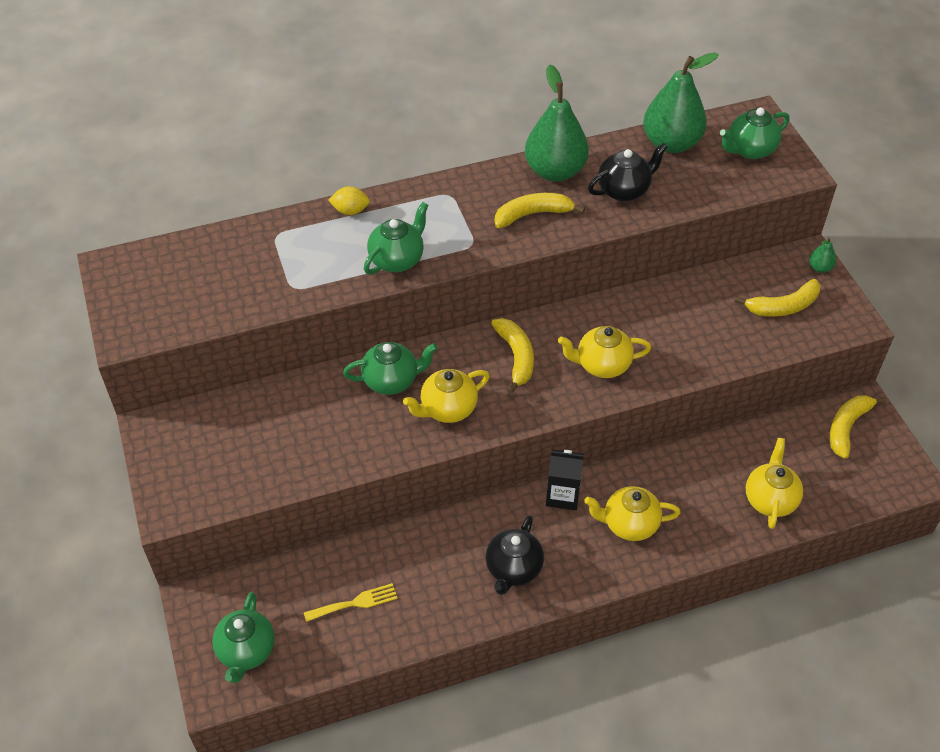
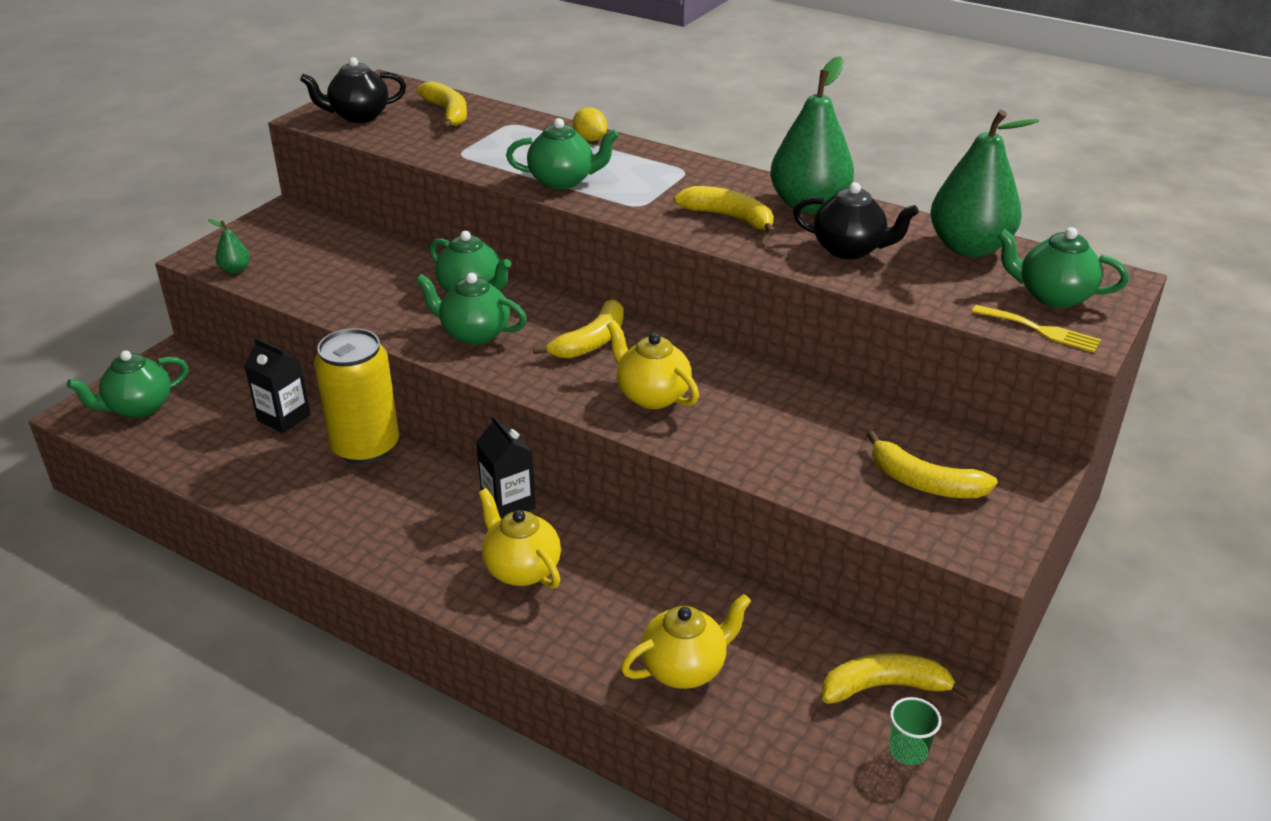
camera: 50 degrees right, 15 degrees down
(215, 258) = (448, 113): none -> yellow banana
(351, 567) = (284, 418): none -> black carton
(355, 603) = (244, 439): yellow fork -> yellow fork (1040, 330)
(432, 537) = (365, 447): none -> yellow can
(447, 409) = (474, 334): yellow teapot -> green teapot
(513, 569) = (377, 516): black teapot -> black teapot (359, 116)
(820, 268) = (1031, 484): green pear -> green pear (235, 270)
(893, 449) = (908, 750): none -> green cup

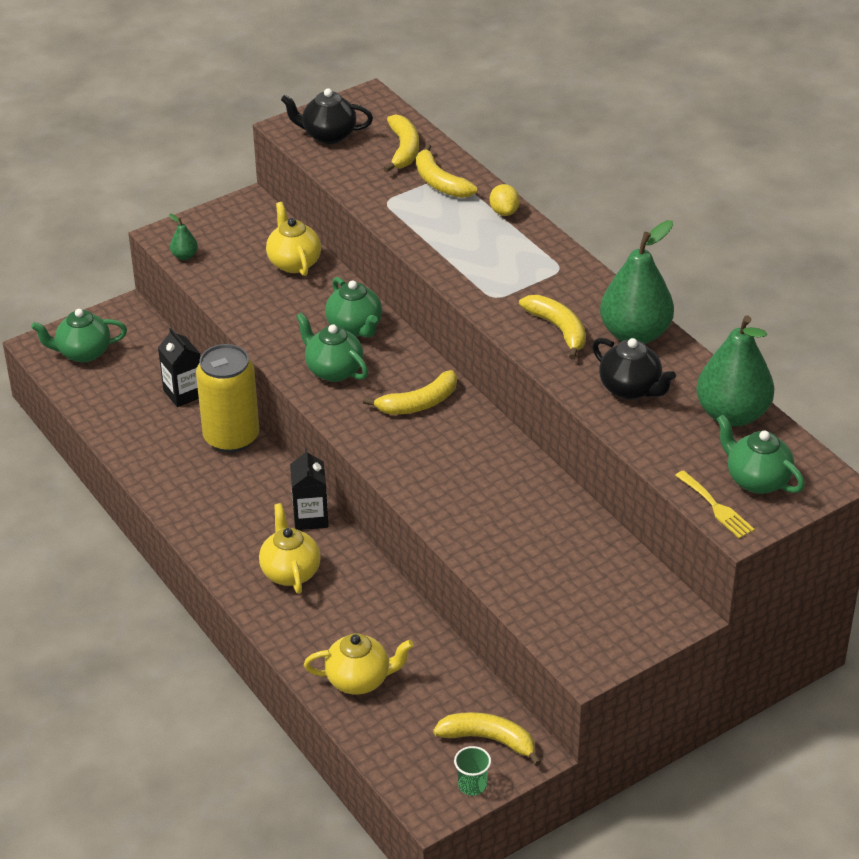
camera: 25 degrees right, 5 degrees up
(563, 181) = (450, 254): green teapot -> none
(652, 395) = (433, 466): yellow teapot -> yellow teapot (294, 262)
(924, 482) = (583, 600): yellow banana -> yellow banana (440, 182)

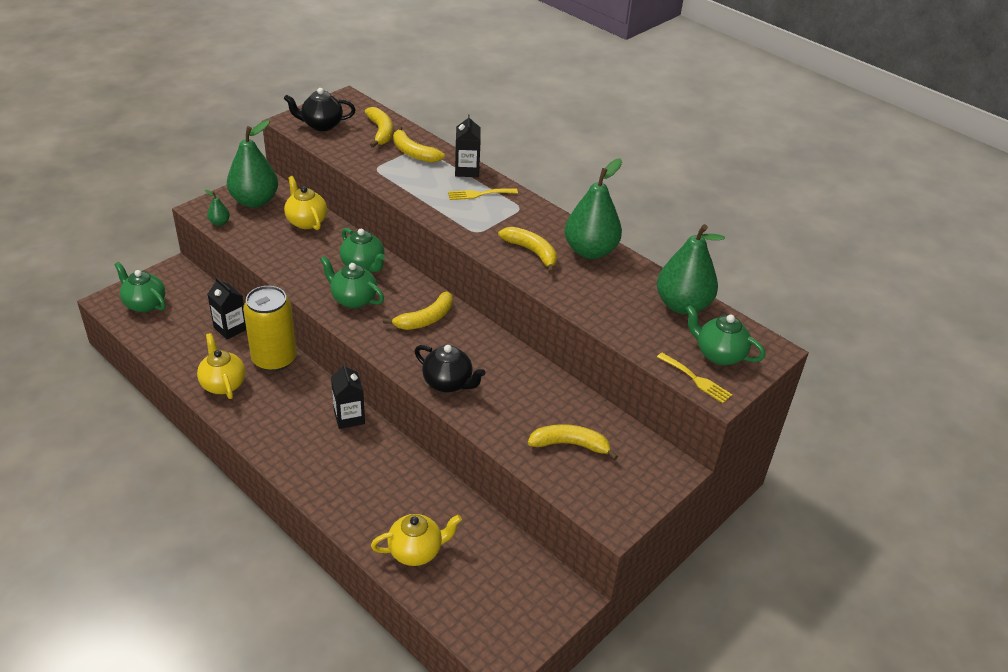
camera: 15 degrees left, 0 degrees up
(83, 353) = (144, 304): green teapot -> green teapot turned 60 degrees clockwise
(233, 230) = (254, 201): none -> green pear
(290, 572) = (341, 464): yellow teapot -> yellow teapot (223, 384)
(472, 785) = (530, 634): green cup -> none
(489, 739) = (534, 590): yellow banana -> yellow banana (570, 444)
(504, 212) = (467, 170): yellow lemon -> black carton
(511, 246) = (479, 194): none -> yellow fork
(630, 389) = (600, 292): black teapot -> black teapot (448, 383)

